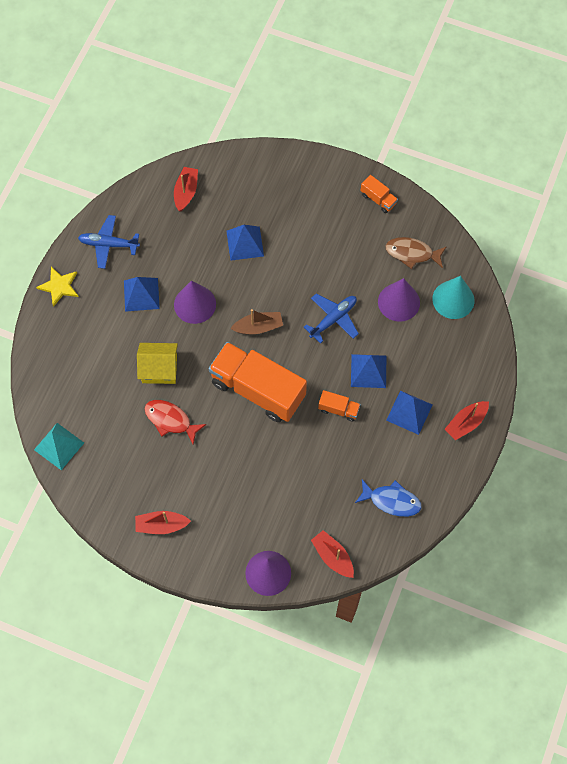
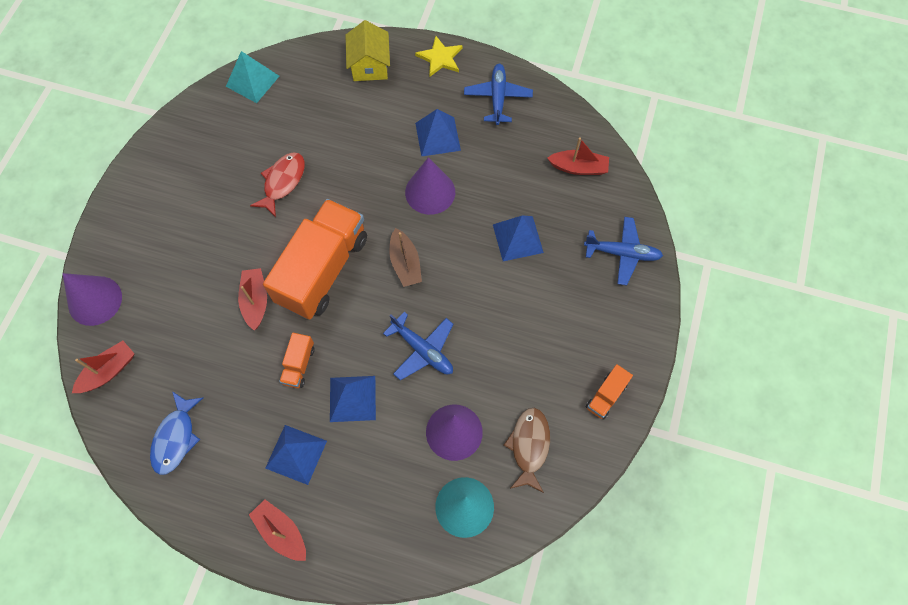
camera: 85 degrees right, 0 degrees up
(159, 369) = (345, 164): yellow house -> yellow house (370, 65)
(161, 525) = (159, 186): red boat -> red boat (255, 301)
(266, 172) = (622, 253): none -> blue plane

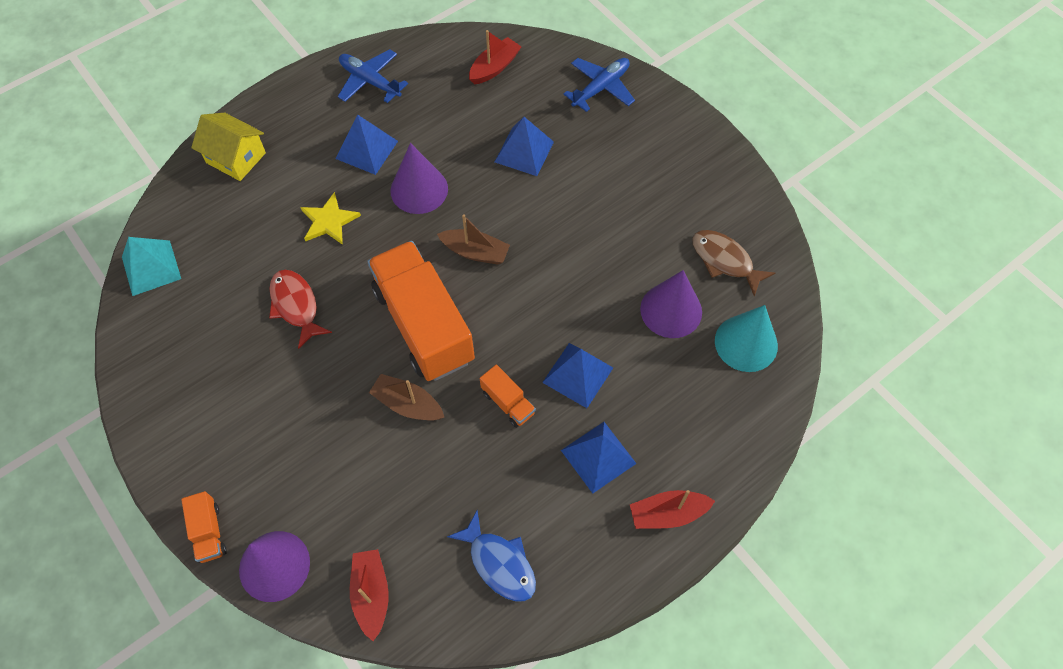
camera: 55 degrees left, 5 degrees down
(255, 301) = (408, 404): red boat -> brown boat
(422, 350) = (574, 289): blue plane -> none
(440, 58) = (285, 98): yellow star -> yellow star (329, 221)
(606, 396) = (719, 178): orange truck -> orange truck (209, 532)

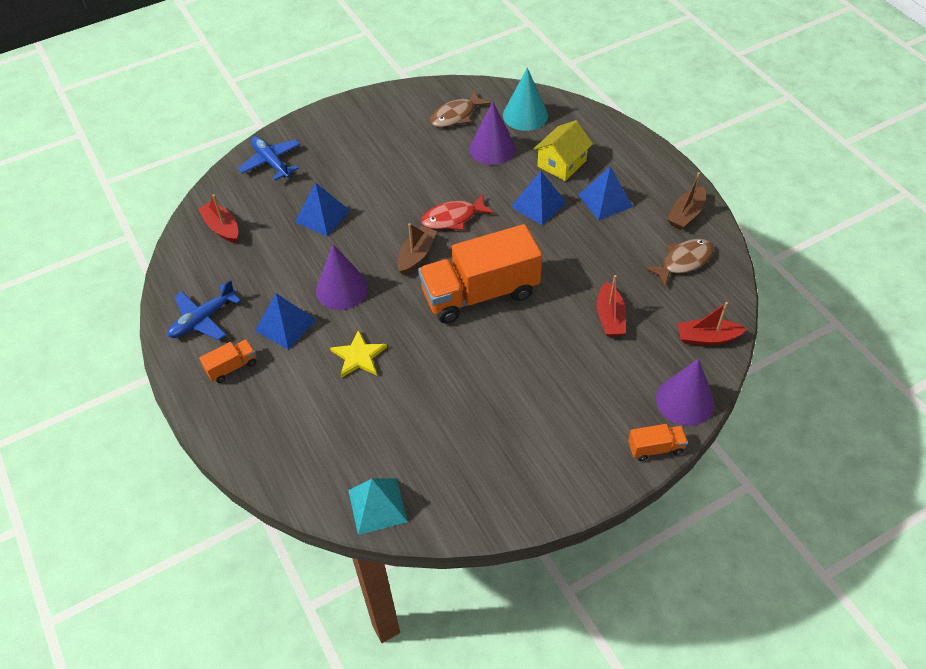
camera: 80 degrees left, 10 degrees down
(236, 158) = (261, 433): yellow house -> yellow house (561, 163)
(296, 306) = (445, 383): red fish -> red fish (453, 218)
(408, 404) = (551, 308): brown boat -> brown boat (686, 214)
(499, 563) = (683, 261): blue fish -> brown fish
(508, 402) = (557, 246): orange truck -> orange truck (232, 367)
(667, 513) = (649, 170): red boat -> red boat (610, 317)

